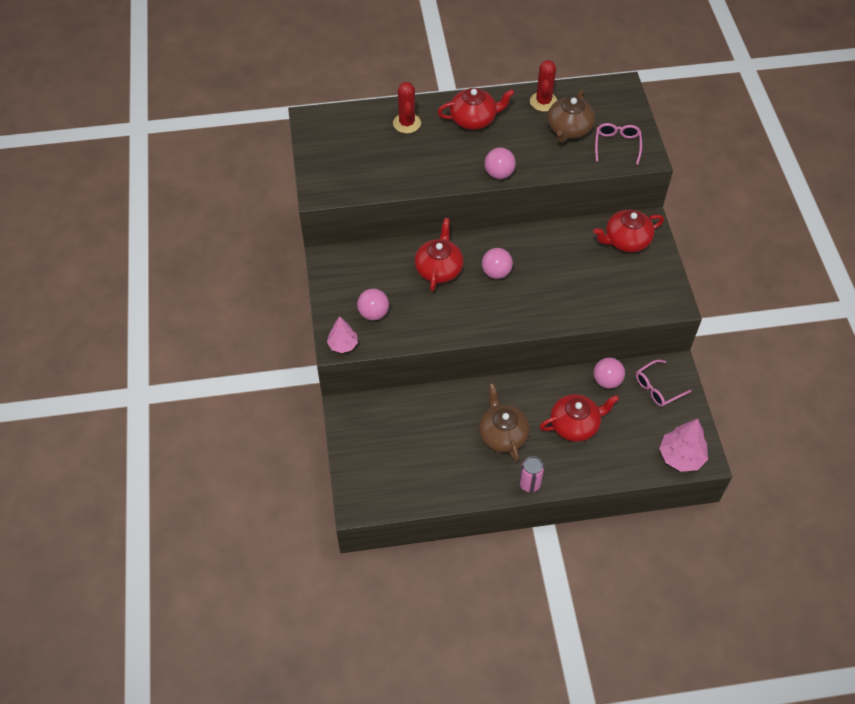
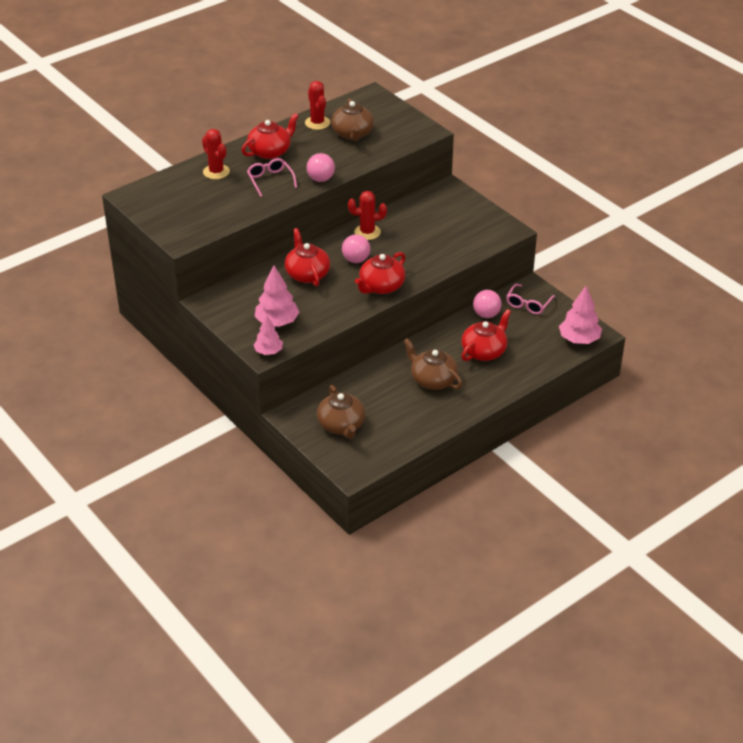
camera: 30 degrees left, 15 degrees down
(373, 313) = (277, 322): pink ball -> pink tree
(383, 445) = (341, 425): none -> brown teapot
(529, 243) = (367, 232): none -> red cactus
(529, 484) = (479, 402): pink can -> none
(617, 145) = (398, 131): pink glasses -> pink glasses (270, 180)
(626, 240) = (441, 204): red teapot -> red teapot (381, 286)

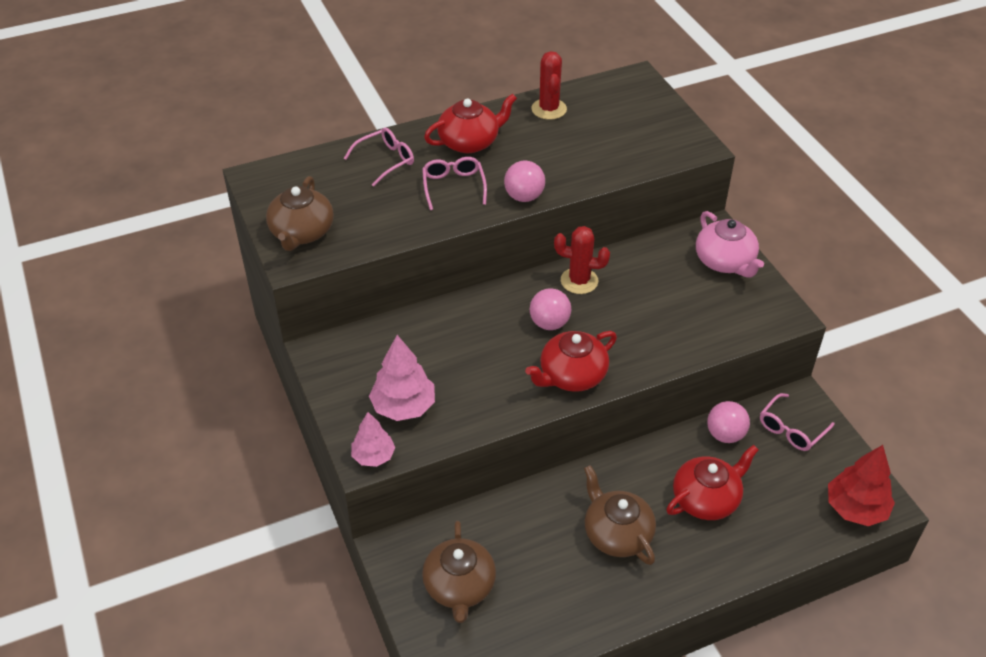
camera: 15 degrees right, 5 degrees up
(216, 172) = (385, 161): red cactus -> pink glasses
(307, 274) = (473, 333): red teapot -> none
(352, 134) = (591, 133): brown teapot -> brown teapot (302, 233)
(461, 205) = (725, 262): none -> pink teapot
(579, 339) = (855, 508): pink tree -> red tree

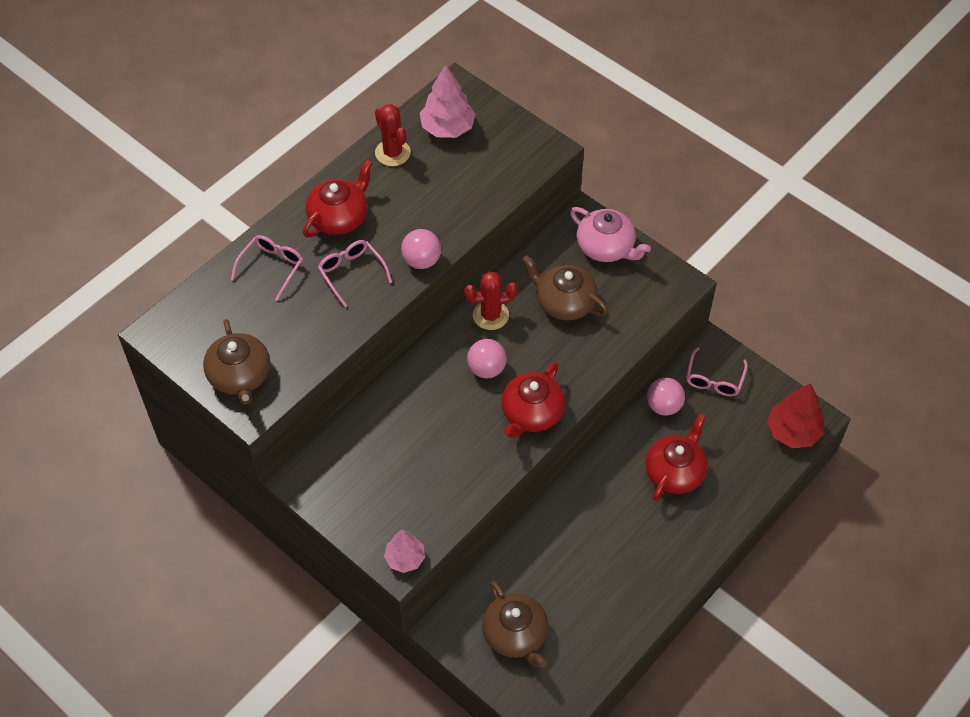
camera: 25 degrees left, 10 degrees up
(403, 407) = (404, 501): pink tree -> pink tree (447, 128)
(617, 534) = (618, 533): brown teapot -> brown teapot (564, 302)

